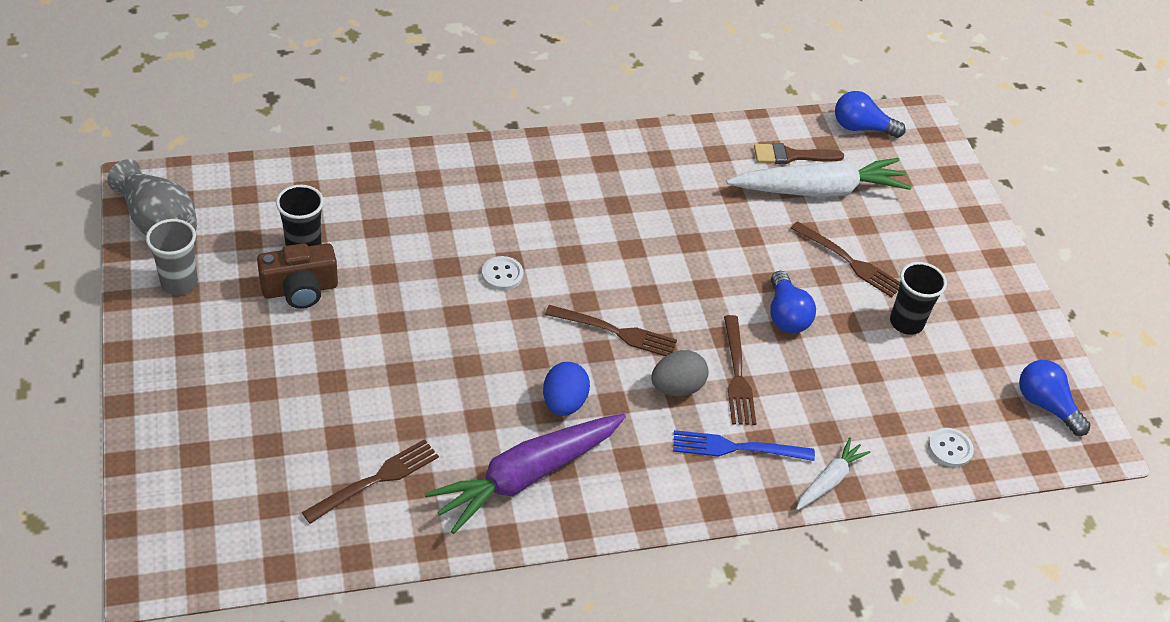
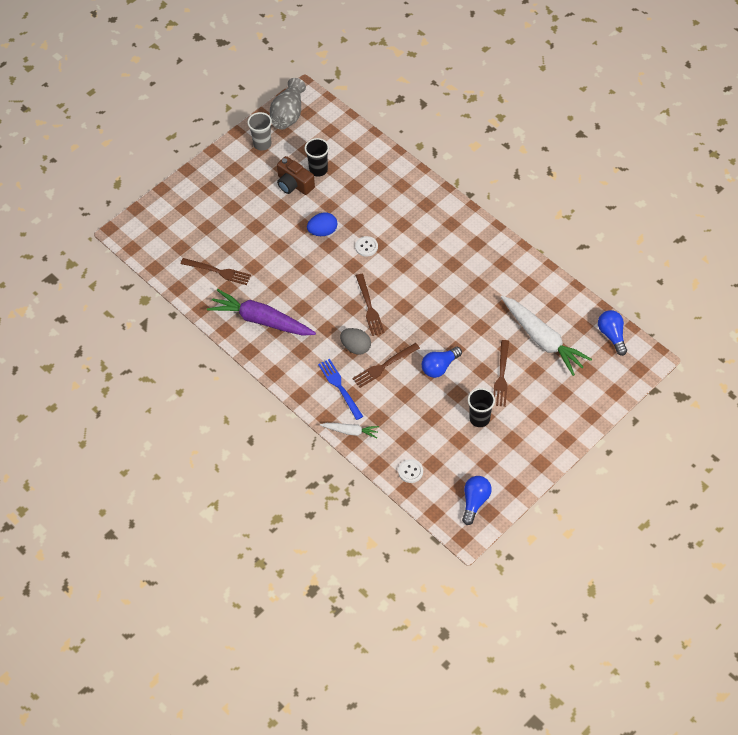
camera: 65 degrees right, 10 degrees up
(564, 403) = (311, 311): blue egg -> blue egg (323, 231)
(791, 156) = (558, 315): brown brush -> none

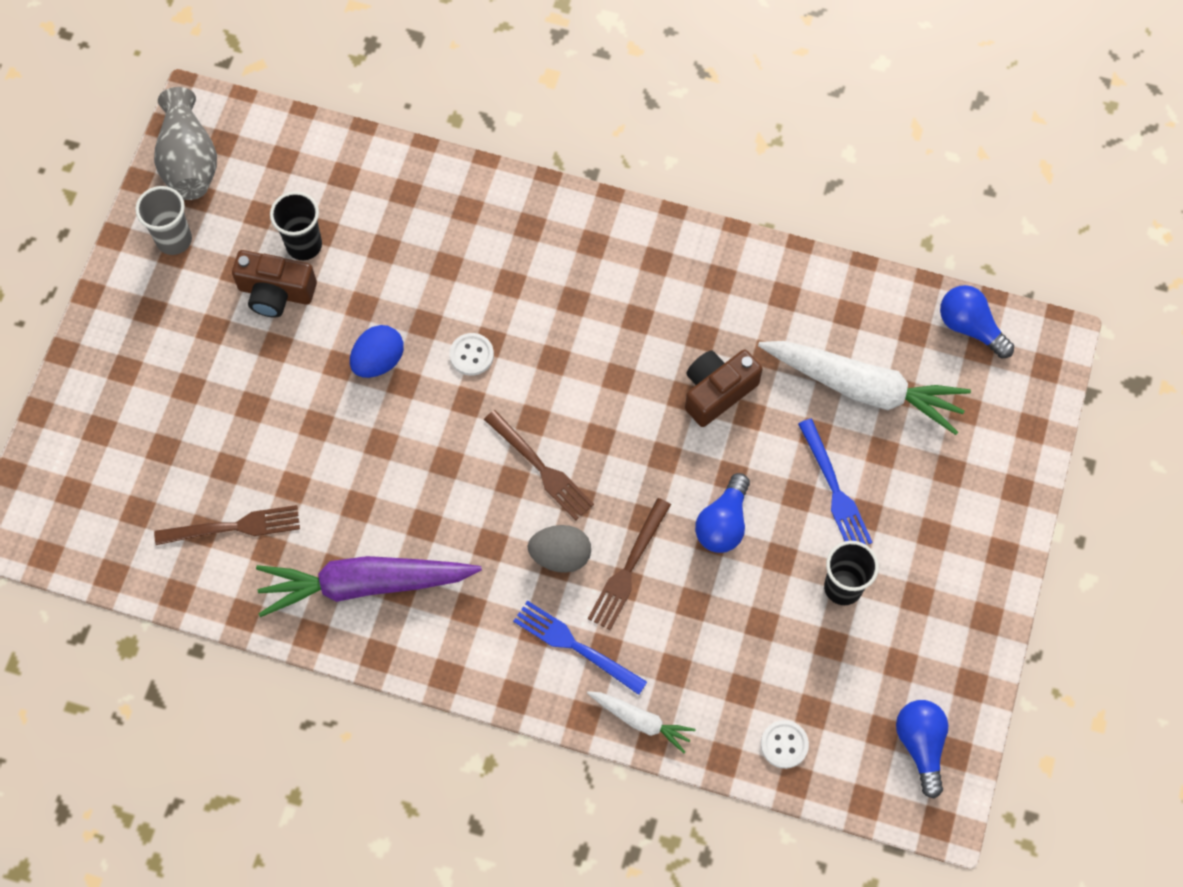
camera: 30 degrees left, 10 degrees up
(350, 431) = (640, 721): white carrot -> white carrot turned 45 degrees clockwise
(471, 311) = (717, 391): none -> brown camera
(501, 376) = (835, 490): brown fork -> blue fork

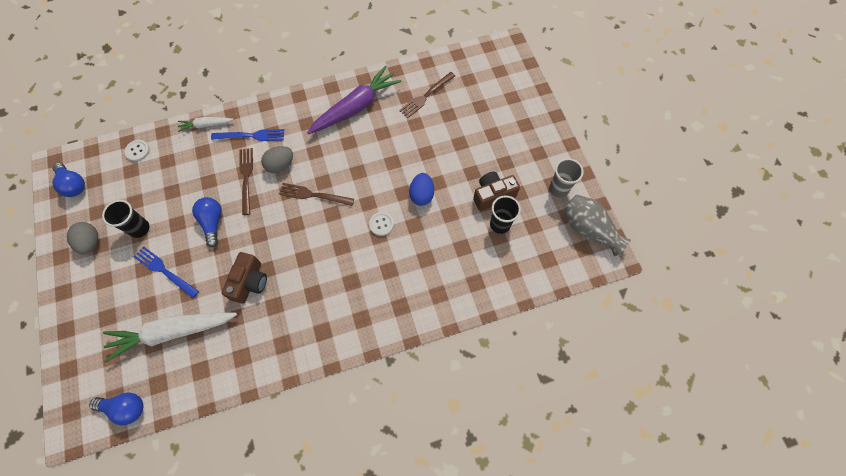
camera: 145 degrees right, 0 degrees up
(929, 612) = (91, 242): none -> grey egg

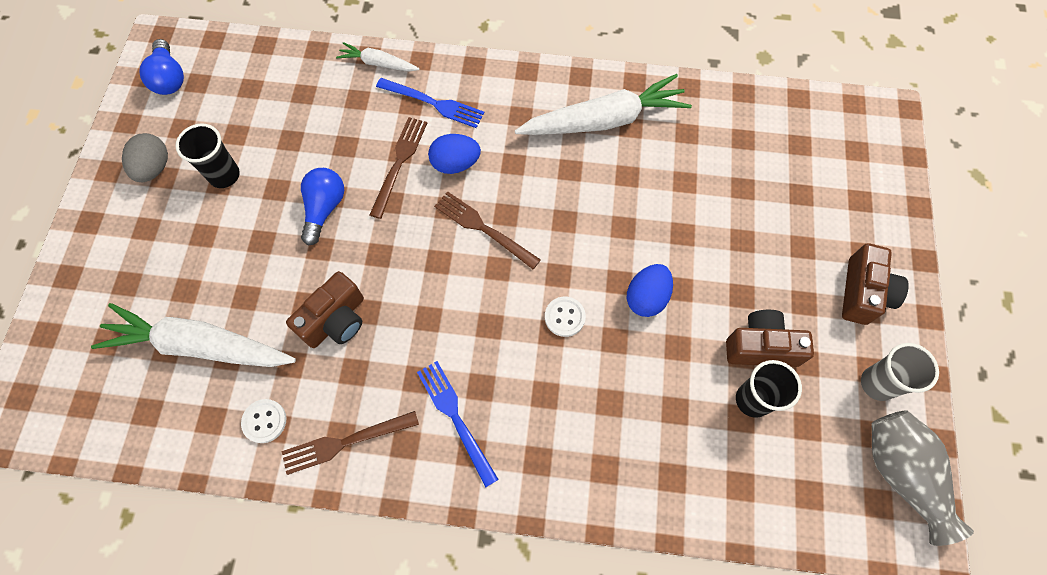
camera: 25 degrees right, 0 degrees up
(126, 408) = (90, 426): blue light bulb -> none
(137, 151) = (271, 64): white button -> white button (264, 421)
(164, 271) = (229, 250): blue fork -> blue fork (455, 417)
(280, 165) = (455, 164): grey egg -> blue egg
(356, 107) = (604, 120): purple carrot -> white carrot
(426, 96) = (719, 145): brown fork -> brown fork (345, 442)
(533, 145) = (863, 293): none -> brown camera

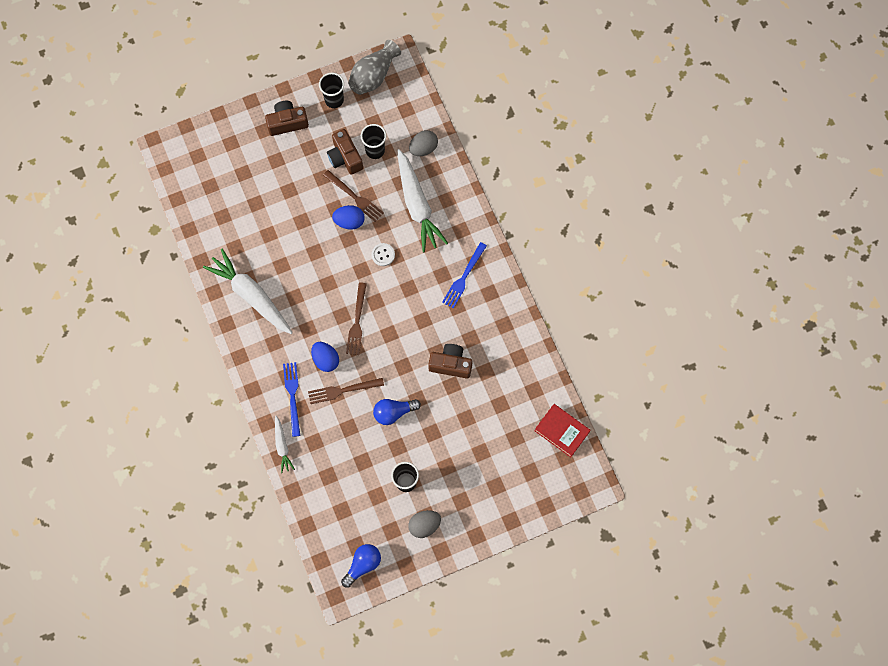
camera: 120 degrees left, 5 degrees up
(121, 424) = (562, 431): none -> red book
(200, 345) = (503, 422): white carrot -> white carrot (417, 205)
(264, 421) = (519, 364): white button -> none
(345, 442) = (505, 320): brown fork -> brown fork (355, 197)
(720, 483) = (423, 148): none -> grey egg
(877, 384) = (334, 100): grey cup -> black cup

